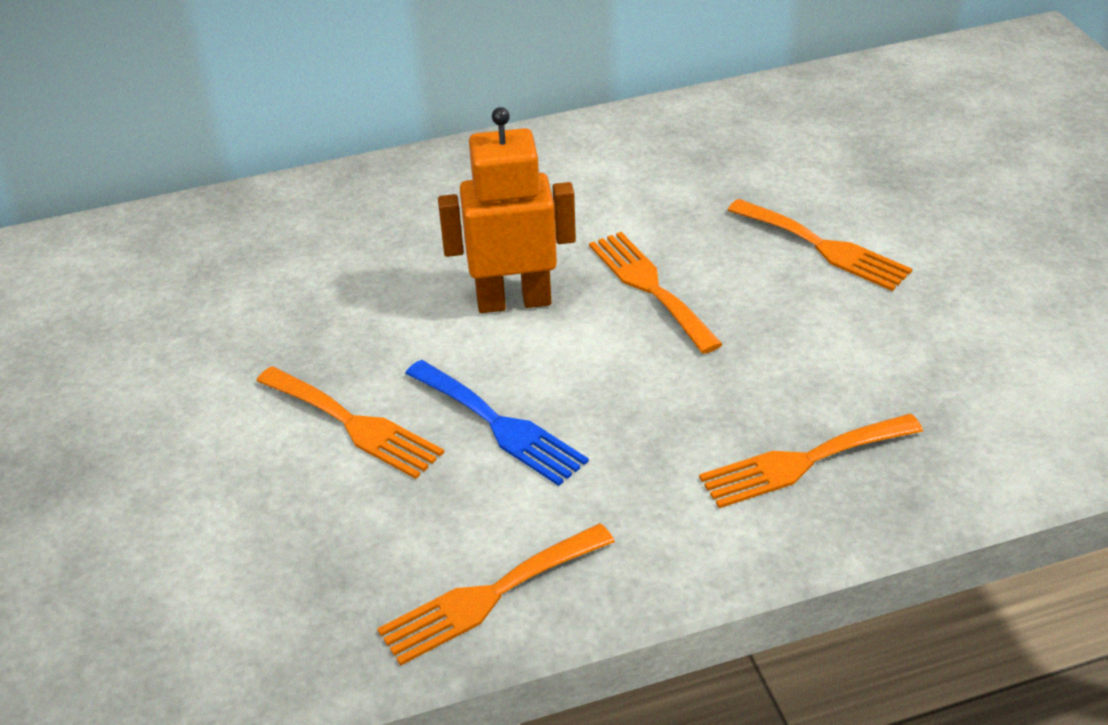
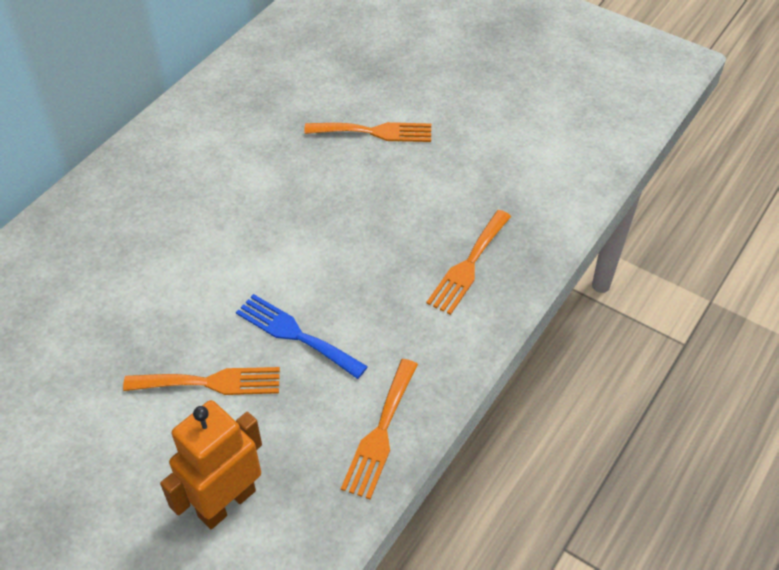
camera: 40 degrees left, 10 degrees up
(499, 425) = (295, 334): blue fork -> blue fork turned 150 degrees counterclockwise
(513, 301) = (232, 253): orange robot -> orange robot (226, 503)
(650, 287) = (302, 204): orange fork -> none

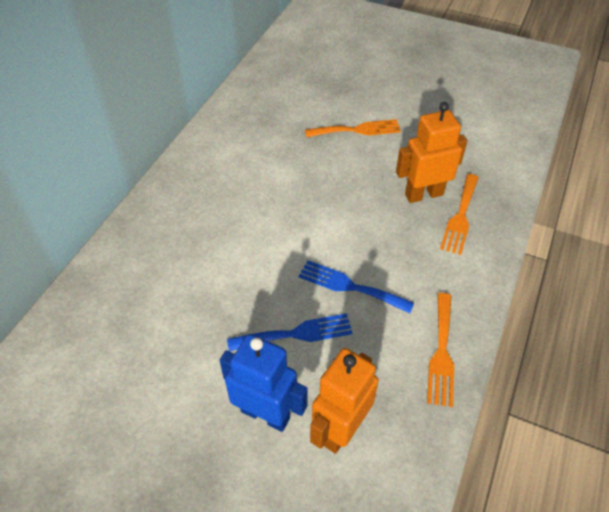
camera: 10 degrees left, 0 degrees up
(144, 471) = (265, 414): none -> blue robot
(210, 382) = (296, 334): orange fork -> blue fork
(431, 229) = (423, 194): none -> orange robot

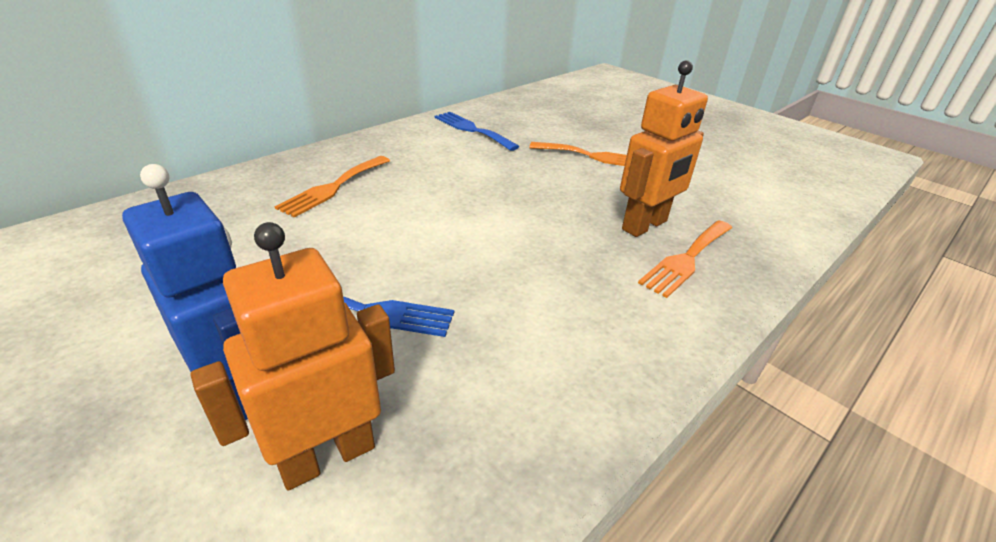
camera: 20 degrees right, 15 degrees down
(350, 286) = (482, 284): blue fork -> blue fork (472, 130)
(423, 194) = (645, 225): orange robot -> orange robot turned 135 degrees clockwise
(441, 353) = (568, 408): orange fork -> orange fork (333, 187)

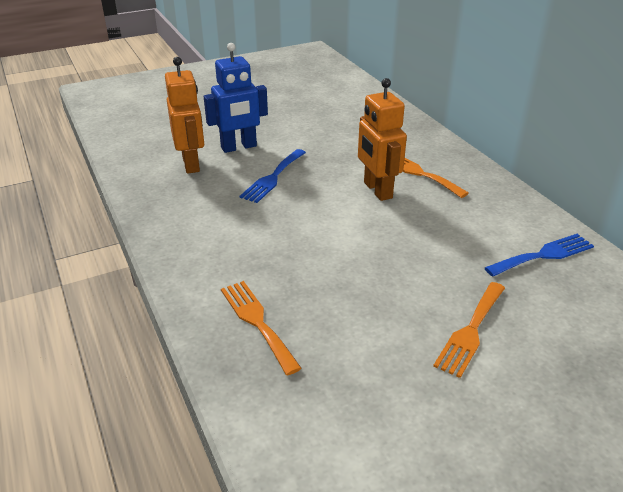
camera: 110 degrees right, 0 degrees up
(645, 225) = (315, 317): orange robot -> orange robot (377, 190)

